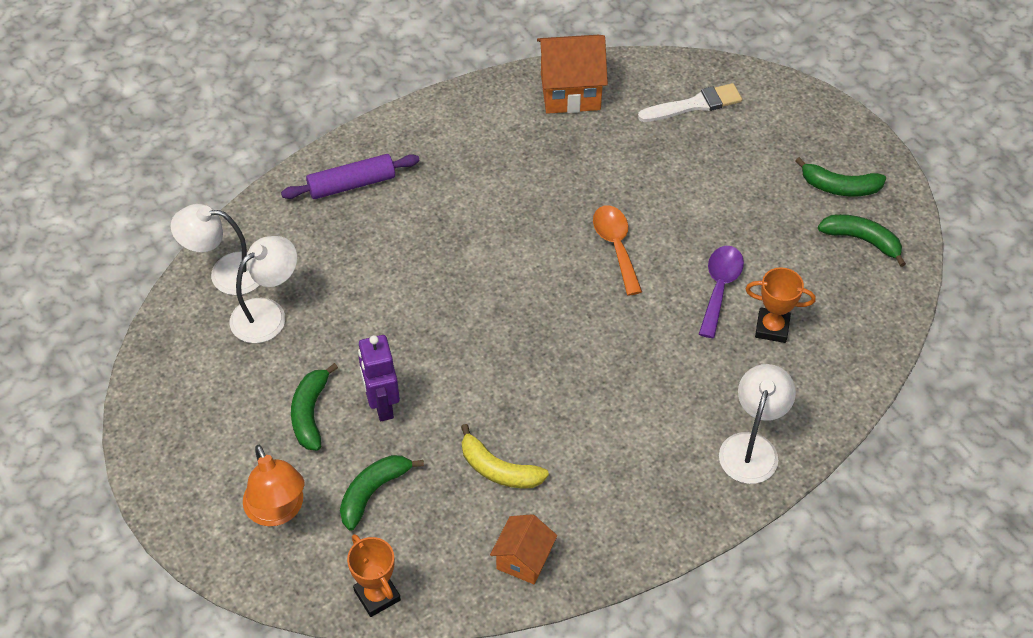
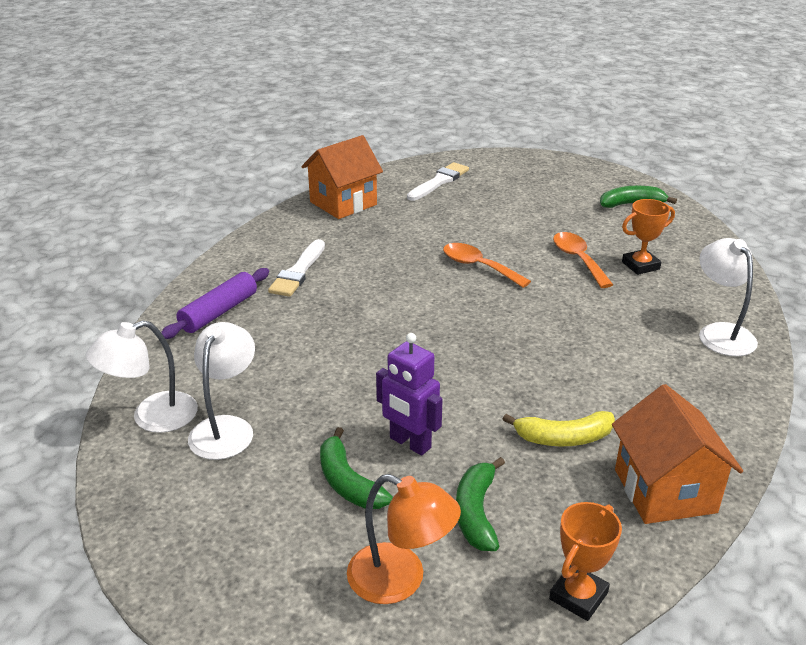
camera: 35 degrees left, 20 degrees down
(377, 595) = (578, 596): orange trophy -> orange trophy turned 75 degrees counterclockwise
(453, 168) = (298, 272): none -> white brush
(523, 559) = (664, 491): orange house -> orange house, size x1.65
(720, 287) = (578, 259): purple spoon -> orange spoon
(839, 187) = (583, 186): green banana -> none

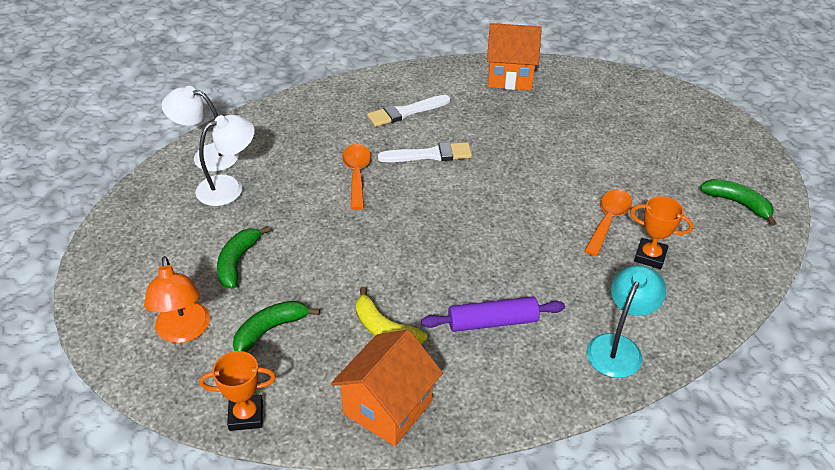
camera: 45 degrees right, 10 degrees up
(219, 312) = (324, 112): purple rolling pin -> purple rolling pin (492, 322)
(410, 443) = (299, 265): purple robot -> none
(439, 181) = (607, 96): white brush -> white brush (430, 155)
(478, 266) = (525, 180): orange spoon -> orange spoon (356, 174)
(720, 333) = (618, 347): white lamp -> turquoise lamp

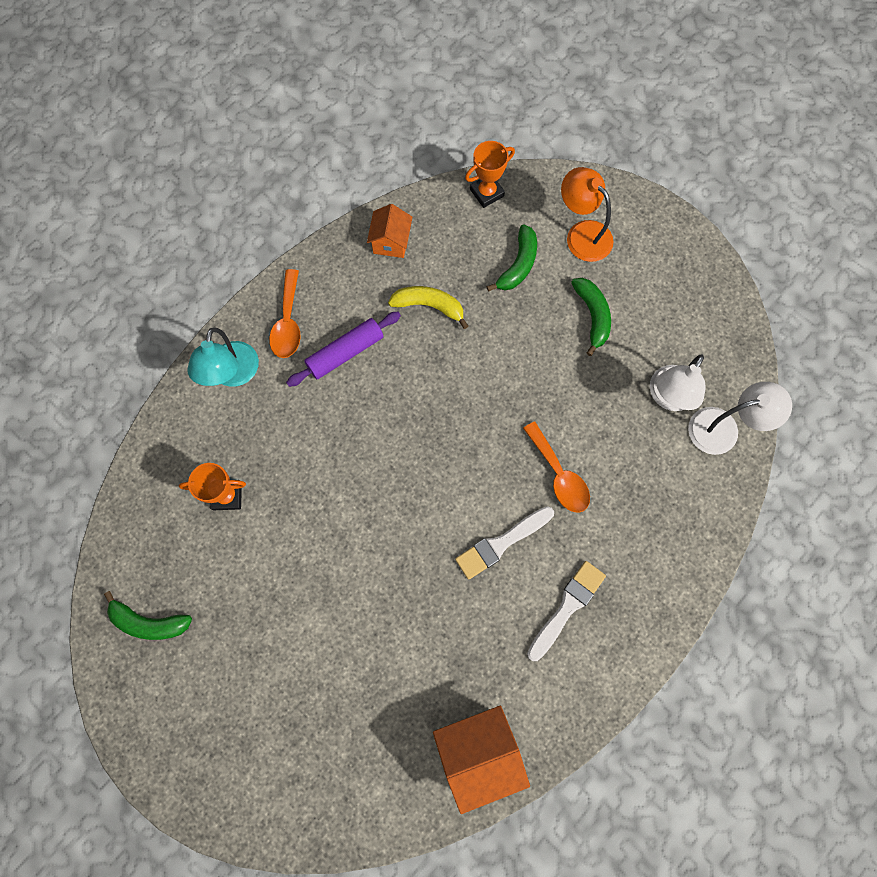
camera: 155 degrees right, 30 degrees up
(387, 407) = (391, 242): orange house -> orange house, size x0.61
(608, 220) = (279, 529): orange spoon -> orange spoon (288, 322)

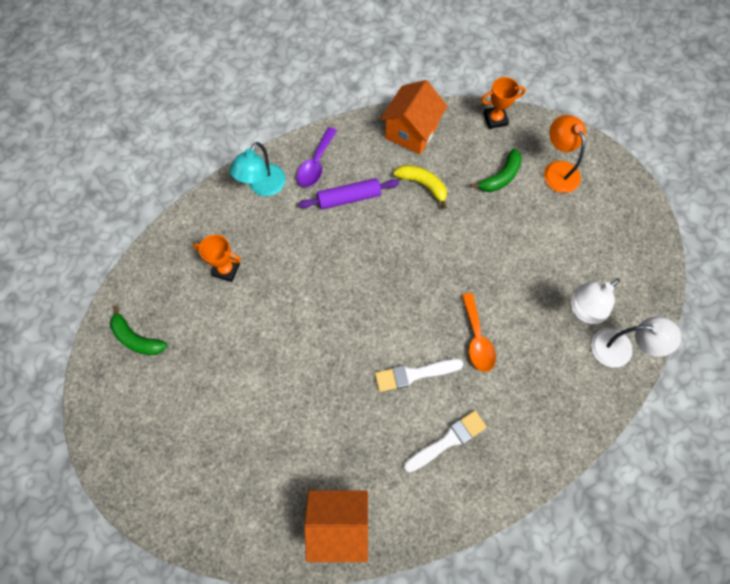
camera: 20 degrees right, 5 degrees down
(288, 322) = (316, 164): orange spoon -> purple spoon
(391, 242) = (411, 132): orange house -> orange house, size x1.65
(592, 316) = (544, 231): green banana -> none

